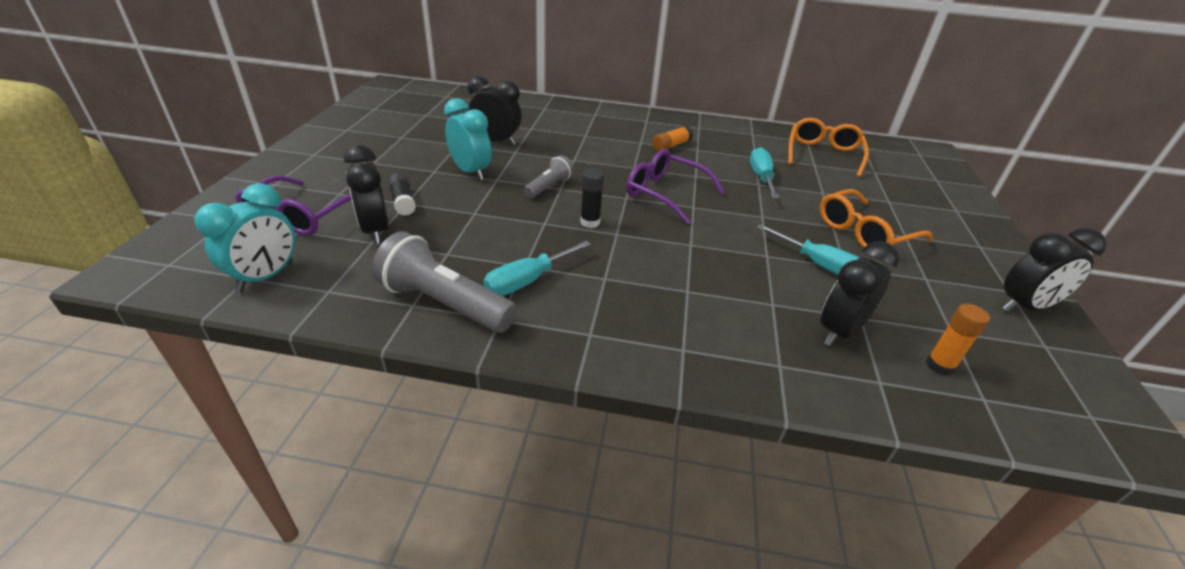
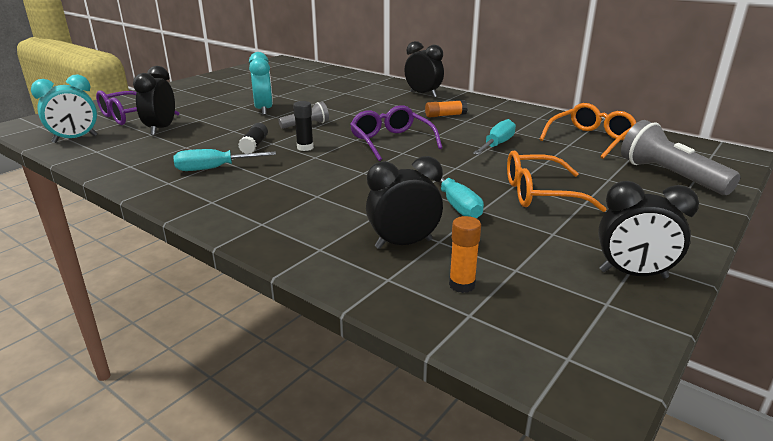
camera: 30 degrees right, 10 degrees down
(403, 202) = (198, 118): black glue stick -> black glue stick (254, 145)
(444, 304) = (147, 169): grey flashlight -> grey flashlight (669, 176)
(496, 142) = (307, 97): black clock -> black clock (423, 94)

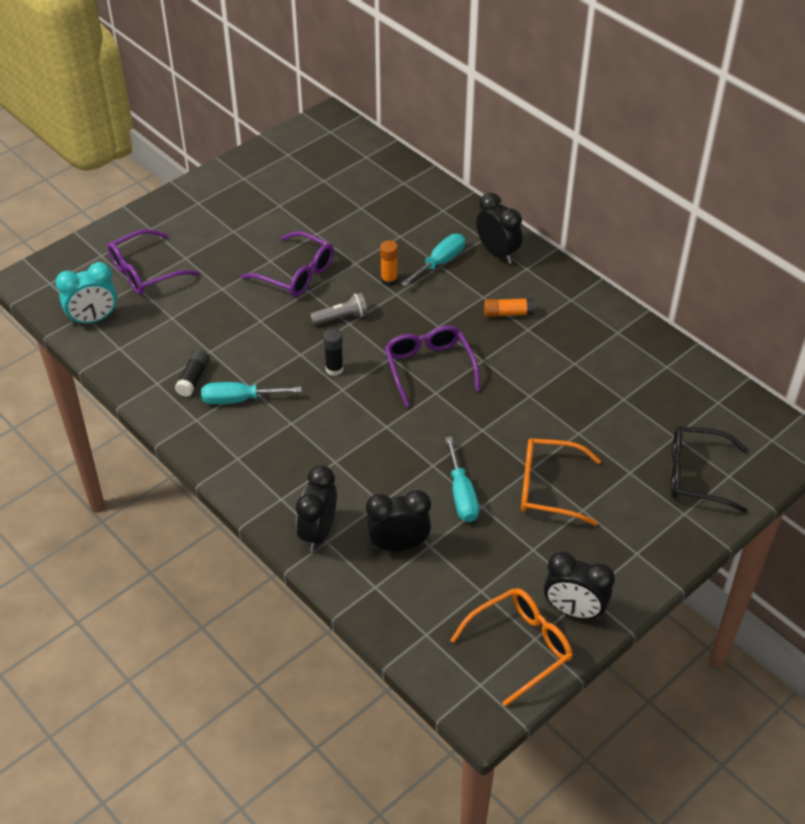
camera: 10 degrees right, 20 degrees up
(161, 129) = (181, 308): black clock -> black clock (318, 532)
(254, 145) = (281, 357): black glue stick -> black glue stick (193, 378)
(264, 110) = (296, 274): turquoise clock -> purple glasses
(462, 285) = (431, 602): orange glue stick -> orange glue stick (389, 280)
(497, 145) = (542, 390): turquoise screwdriver -> turquoise screwdriver (440, 262)
(591, 139) = (653, 391): orange glasses -> orange glasses (520, 646)
(669, 176) = (696, 475): grey flashlight -> black glasses

